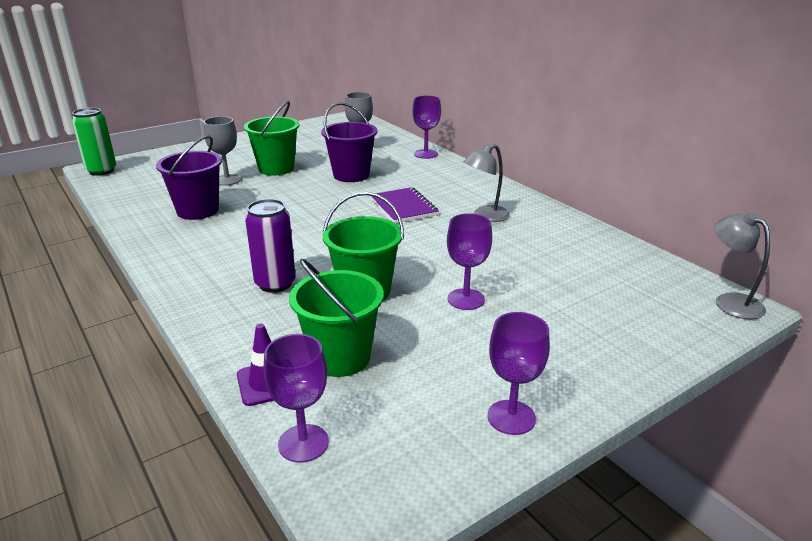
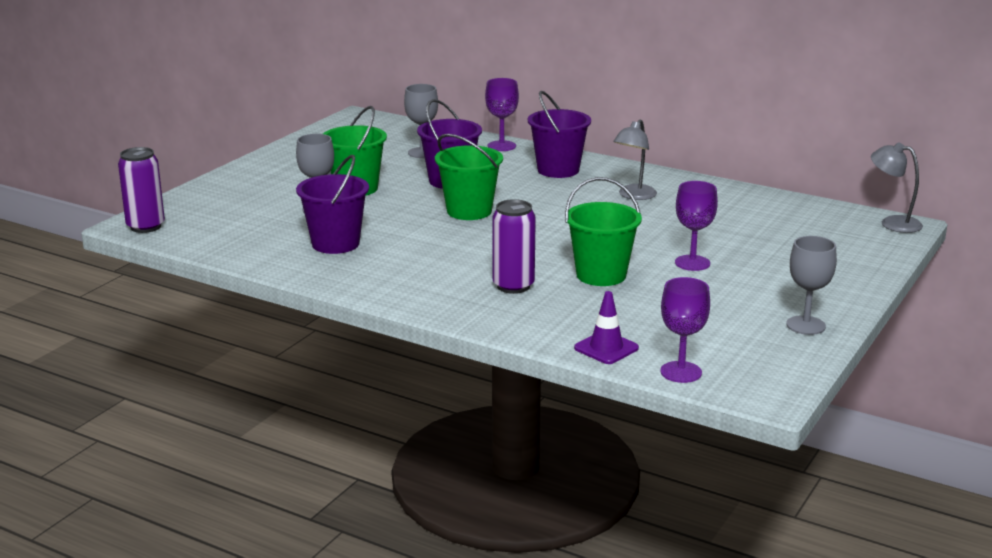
camera: 25 degrees left, 5 degrees down
(101, 171) = (145, 226): green can -> purple can
(340, 357) = (641, 321): green bucket -> green bucket (469, 211)
(403, 207) = (545, 201): purple notebook -> none
(446, 181) = (558, 170): none -> purple bucket
(511, 417) = (805, 325): purple goblet -> grey goblet

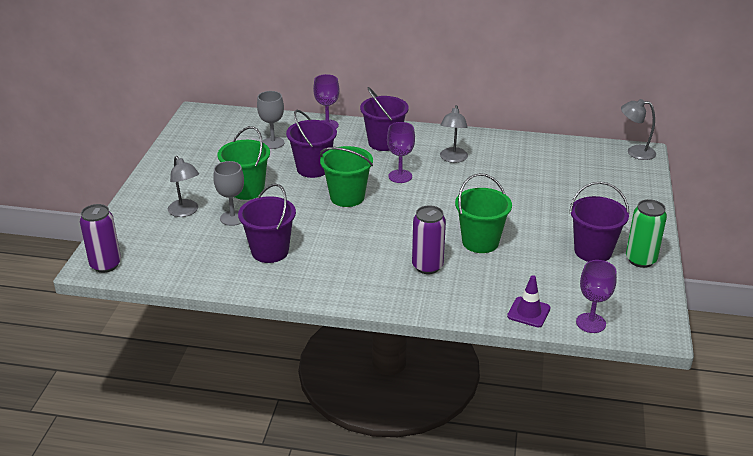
camera: 20 degrees left, 10 degrees up
(270, 197) = (186, 212): none -> grey lamp
(692, 263) = (533, 217): purple goblet -> purple goblet (400, 176)
(745, 307) = (593, 251): none -> purple bucket
(805, 325) = (640, 260): grey goblet -> green can

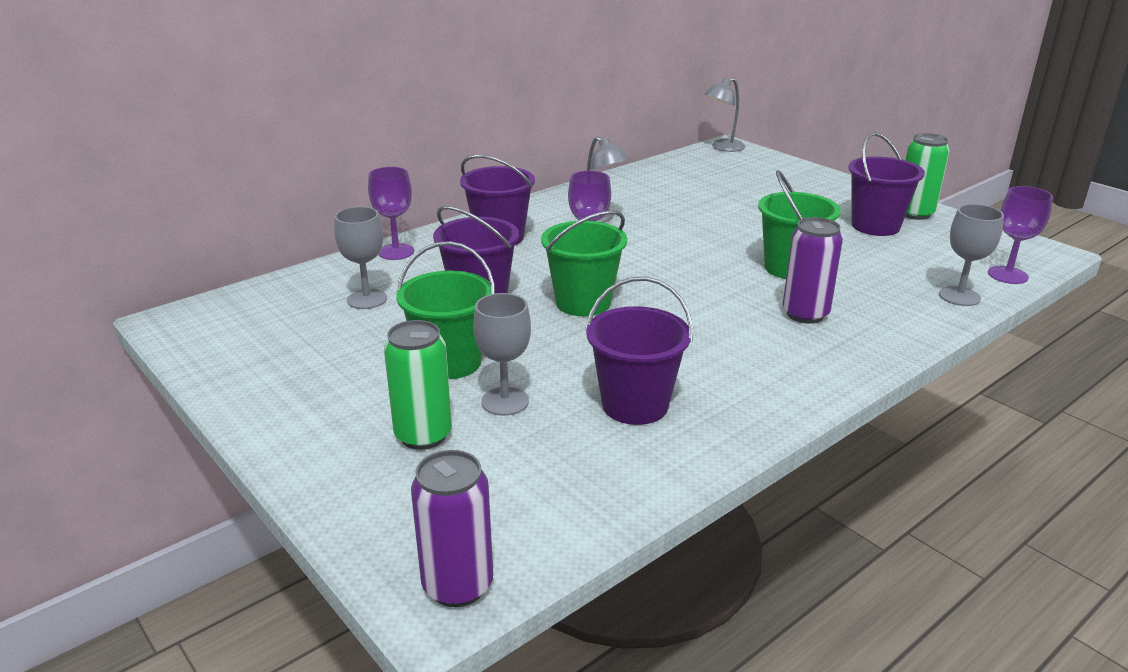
camera: 50 degrees left, 5 degrees down
(186, 212) = (423, 435): grey lamp -> green can
(528, 312) = (959, 296): purple traffic cone -> grey goblet

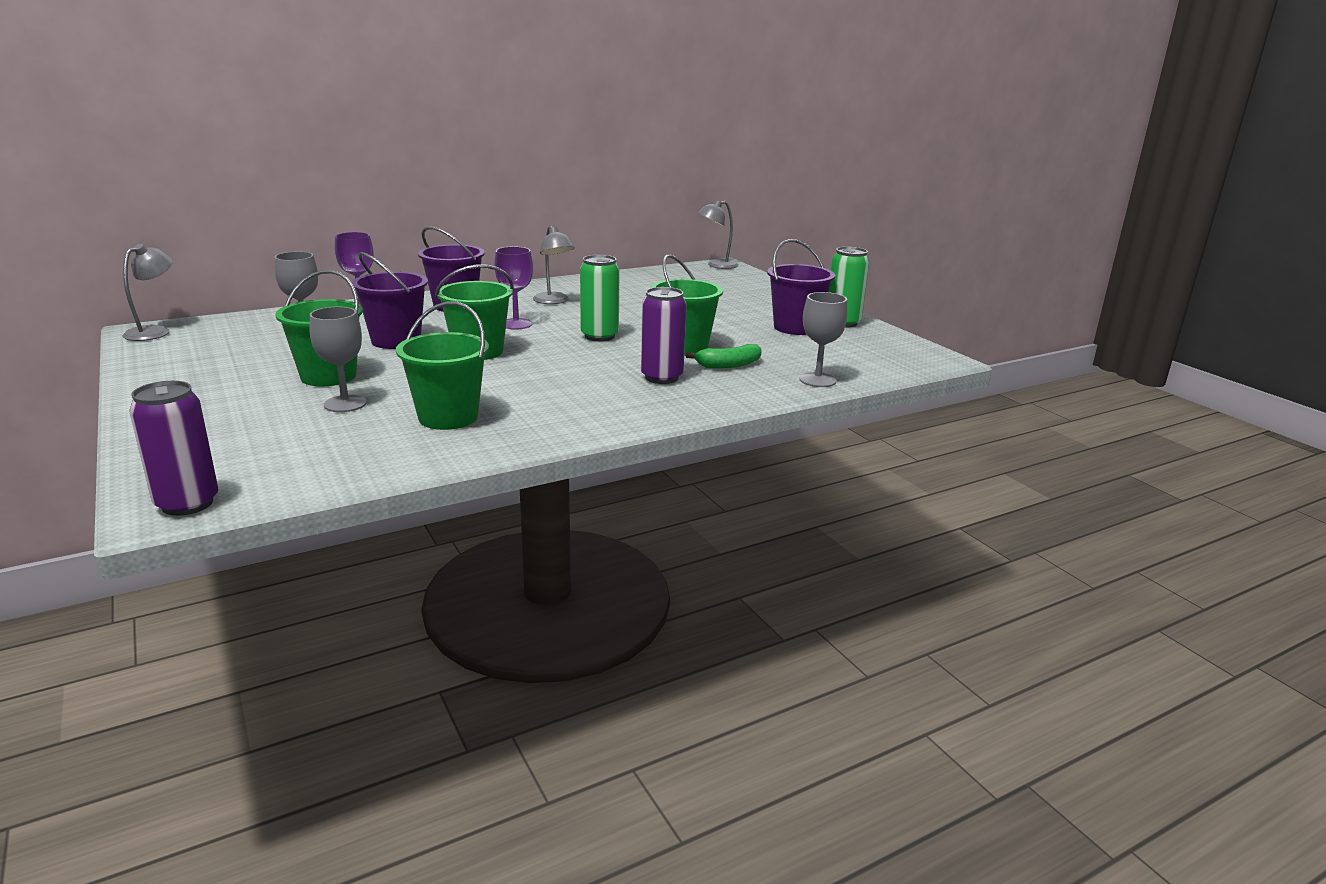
camera: 10 degrees right, 5 degrees down
(187, 320) = (155, 331): none -> grey lamp
(423, 435) = (258, 416): green can -> green can (599, 336)
(635, 405) = (448, 417): purple bucket -> green bucket
(856, 287) = (728, 365): none -> green banana
(1007, 275) = (881, 371): purple goblet -> none

